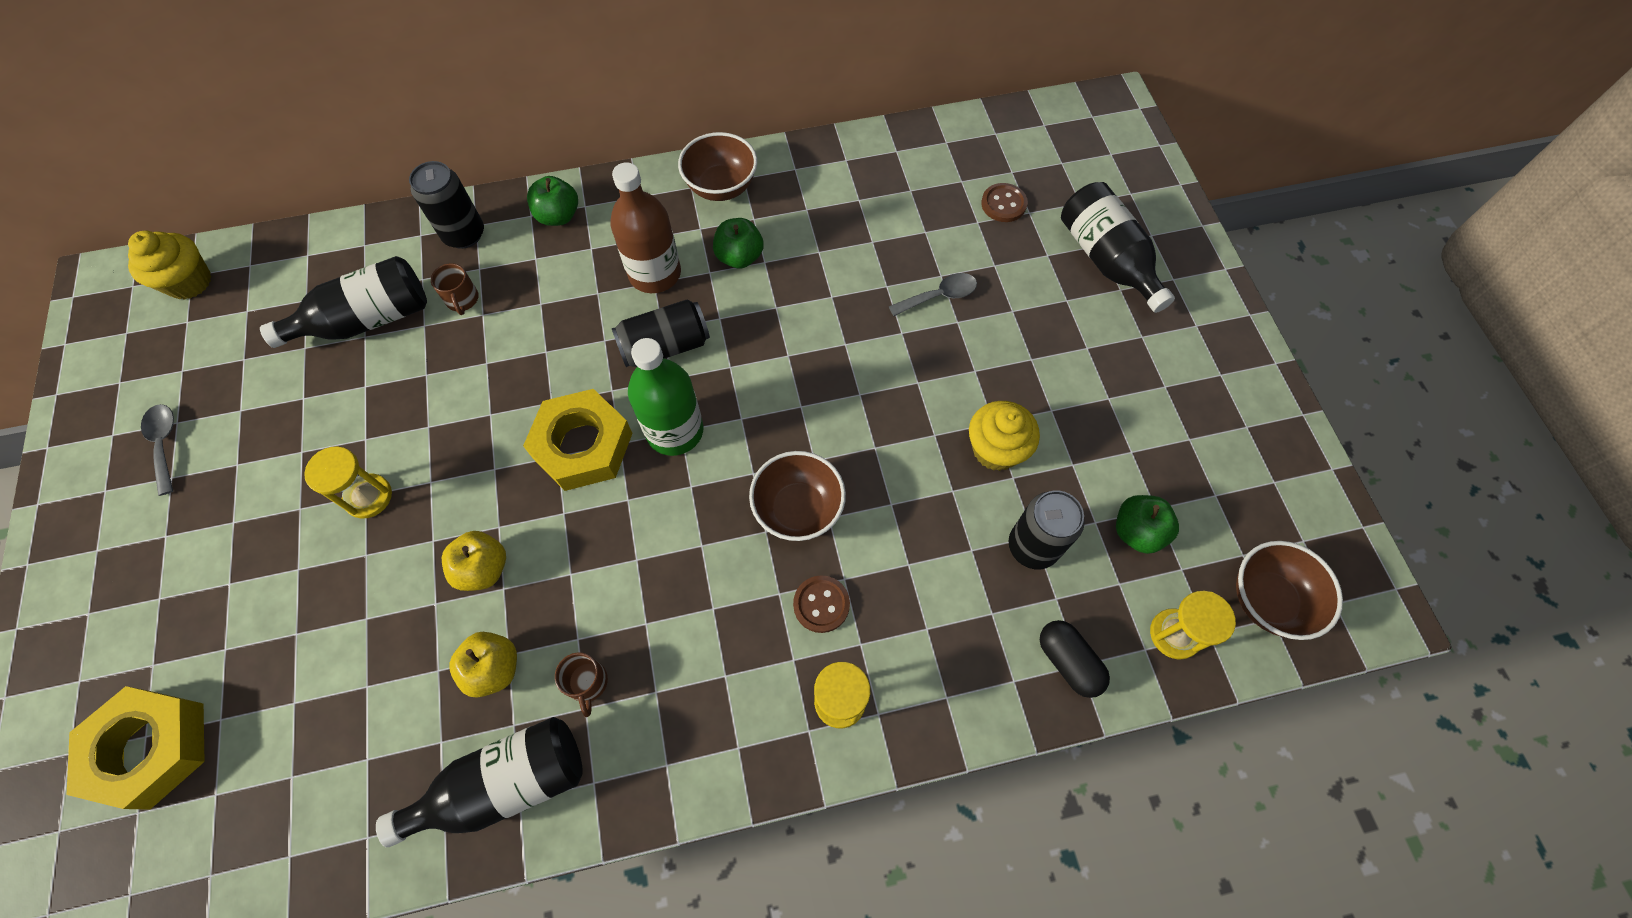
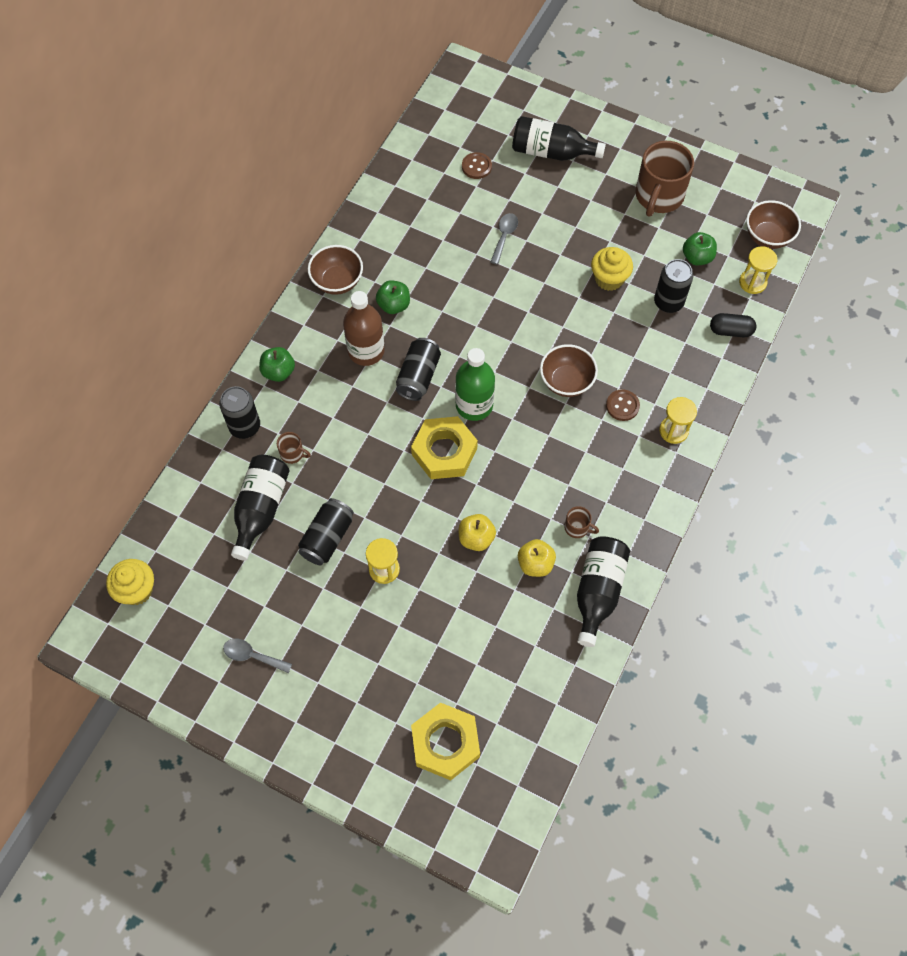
camera: 50 degrees left, 0 degrees up
(373, 408) = (327, 538): none -> black can
(1177, 418) = (658, 196): none -> brown mug

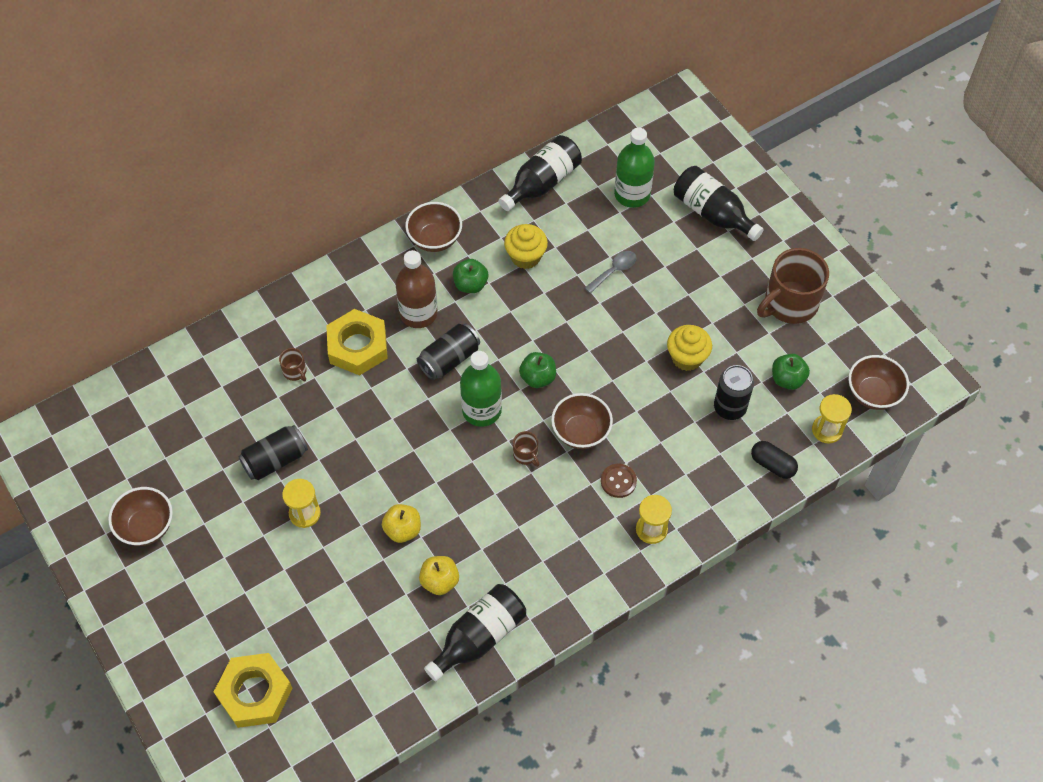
camera: 30 degrees right, 5 degrees down
(137, 590) = (92, 420): yellow cupcake -> yellow cupcake (525, 256)
(245, 426) = (271, 327): black can -> none
(252, 656) = (146, 527): grey spoon -> brown bowl
(260, 509) = (236, 405): black bottle -> black bottle (542, 183)
(278, 372) = (331, 294): green apple -> green apple (538, 378)
(444, 451) = (427, 438): yellow nut -> yellow nut (357, 346)
(476, 166) = (632, 194): brown button -> green bottle
(577, 527) = (500, 570): brown mug -> brown mug (526, 455)

